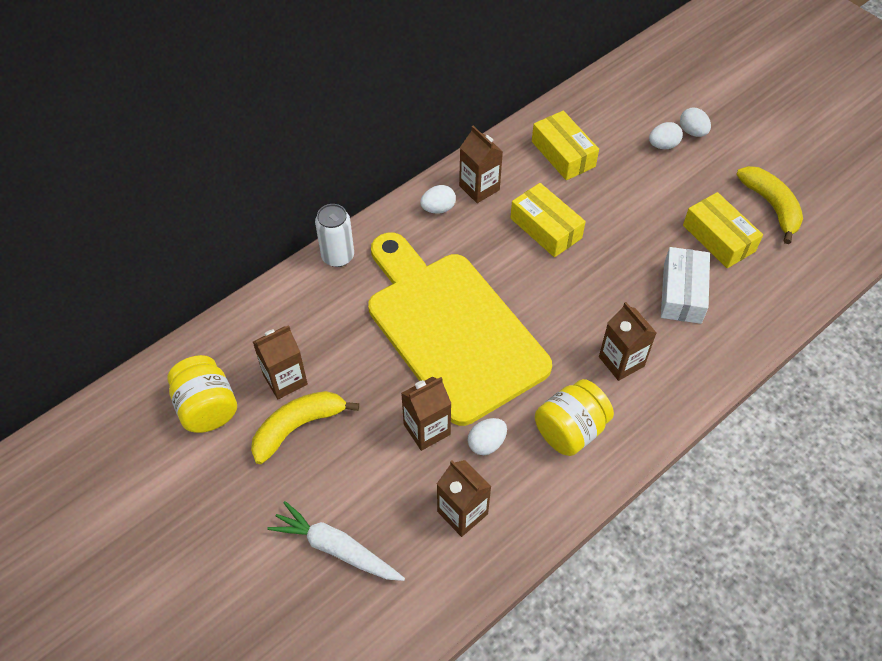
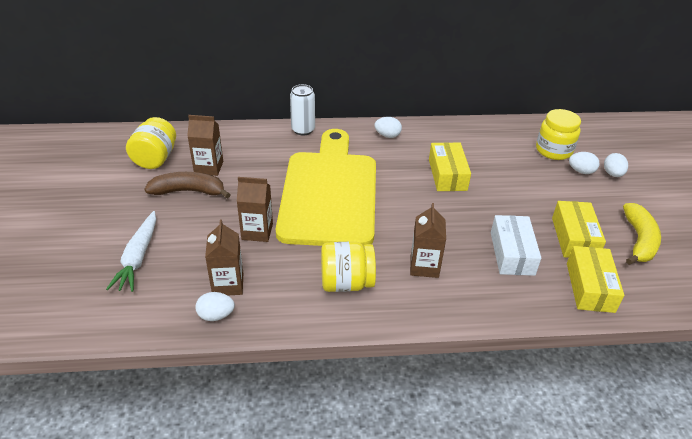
camera: 35 degrees right, 15 degrees down
(298, 427) = (189, 191): yellow banana -> brown banana
(336, 548) = (138, 257): white carrot -> white carrot turned 150 degrees counterclockwise
(479, 188) = (424, 137): brown carton -> none
(486, 443) = (284, 259): white egg -> white egg (216, 315)
(563, 154) = (500, 145): yellow box -> yellow box (590, 287)
(618, 130) = (553, 150): none -> yellow jar
(682, 293) = (512, 253): white box -> white box turned 45 degrees counterclockwise

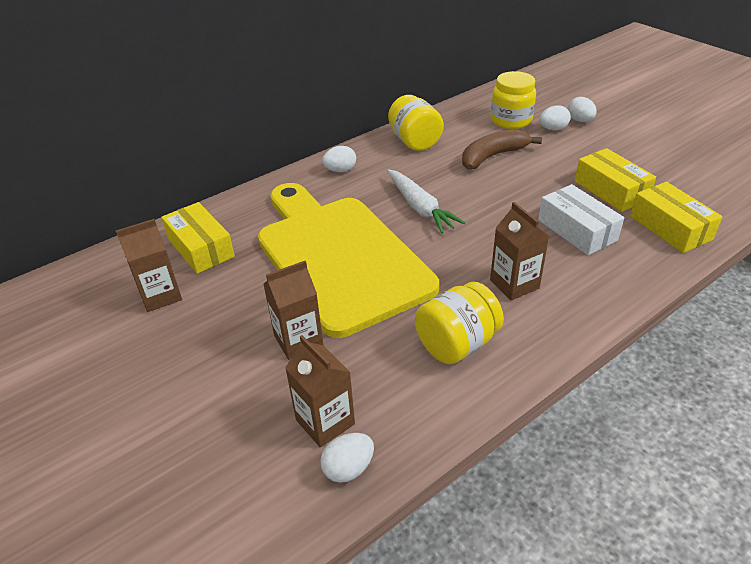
camera: 30 degrees left, 0 degrees up
(138, 257) = (170, 456): white carrot -> white carrot (420, 208)
(155, 159) = (73, 318): yellow jar -> yellow jar (415, 141)
(189, 191) = (161, 336): brown banana -> brown banana (493, 156)
(303, 130) = (239, 203): white can -> none
(447, 175) = (440, 183): yellow box -> yellow box (200, 248)
(639, 240) = (661, 168): yellow banana -> none

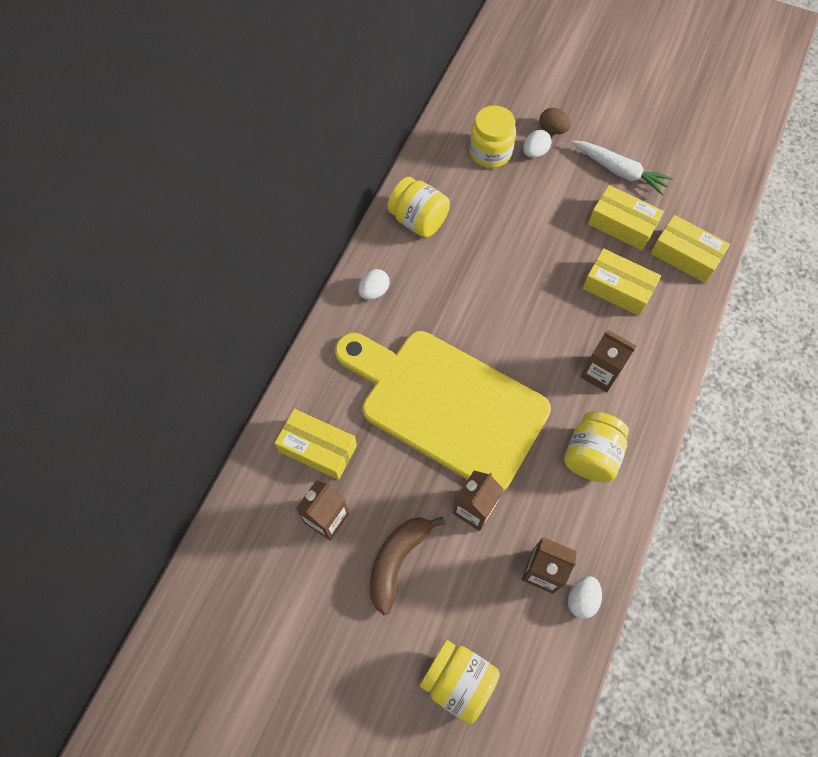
camera: 30 degrees left, 25 degrees up
(149, 482) = (458, 681): none -> yellow jar
(420, 208) = (477, 313): white carrot -> white carrot (619, 171)
(493, 156) = (502, 215): brown banana -> brown banana (397, 561)
(577, 230) = (617, 288): white box -> yellow box
(579, 120) = (552, 130): white egg -> brown egg

